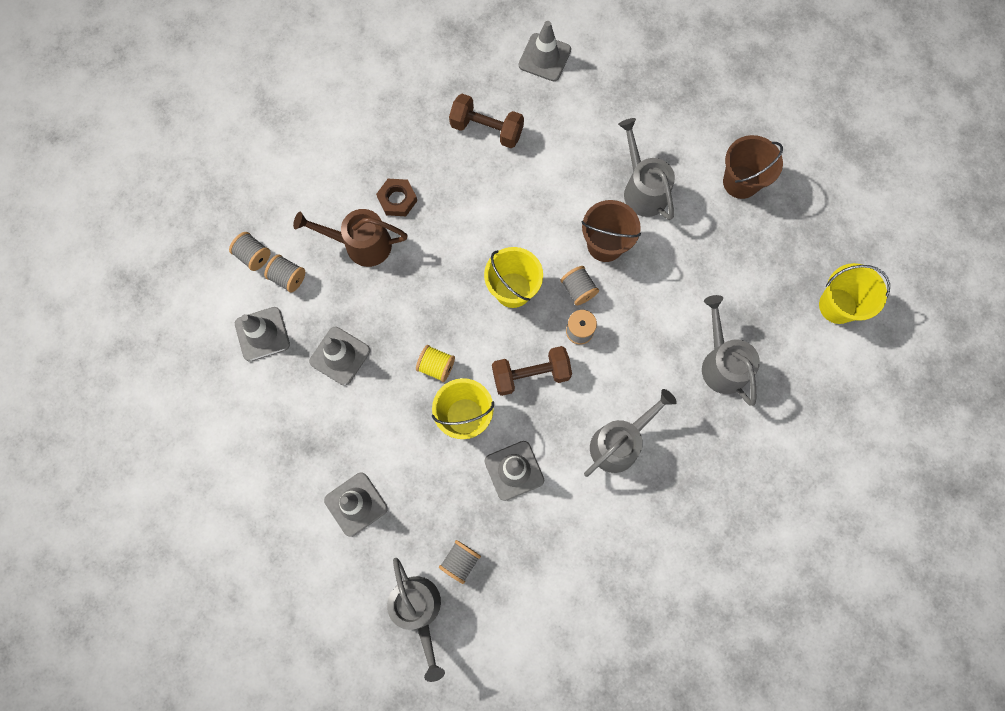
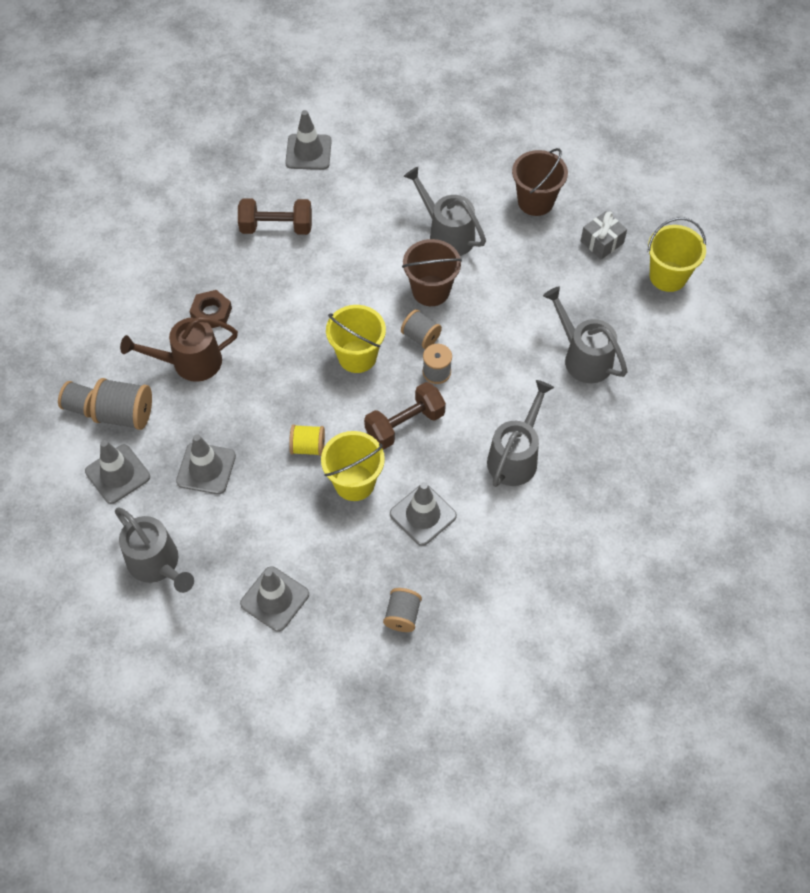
camera: 20 degrees left, 15 degrees down
(288, 278) = (126, 415): grey spool -> grey spool, size x1.53
(418, 611) = (378, 676): grey watering can -> grey watering can (157, 564)
(788, 247) = (602, 242): none -> grey gift

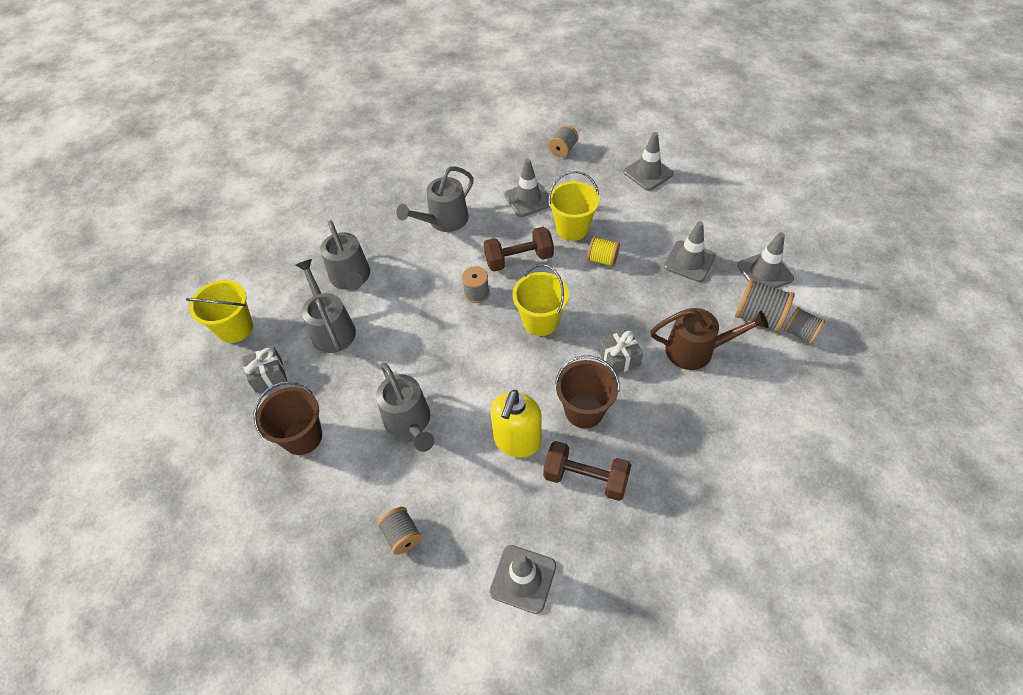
camera: 160 degrees left, 5 degrees down
(157, 564) = (732, 207): grey watering can -> grey watering can (331, 328)
(211, 313) = (670, 395): brown nut -> none
(267, 336) = (619, 358): none -> grey gift
(344, 241) = (517, 441): none -> yellow soap dispenser
(421, 337) = (478, 325): grey spool -> grey spool (402, 535)
(431, 291) = (451, 366): brown bucket -> brown bucket (584, 410)

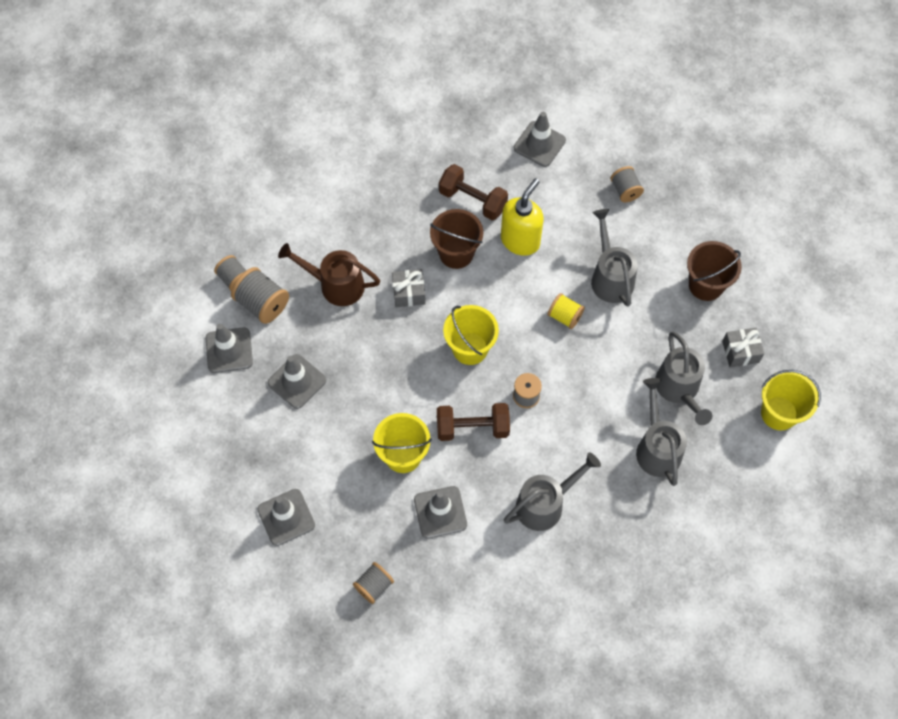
camera: 170 degrees left, 10 degrees up
(602, 259) = (385, 405): yellow spool -> yellow spool (564, 316)

